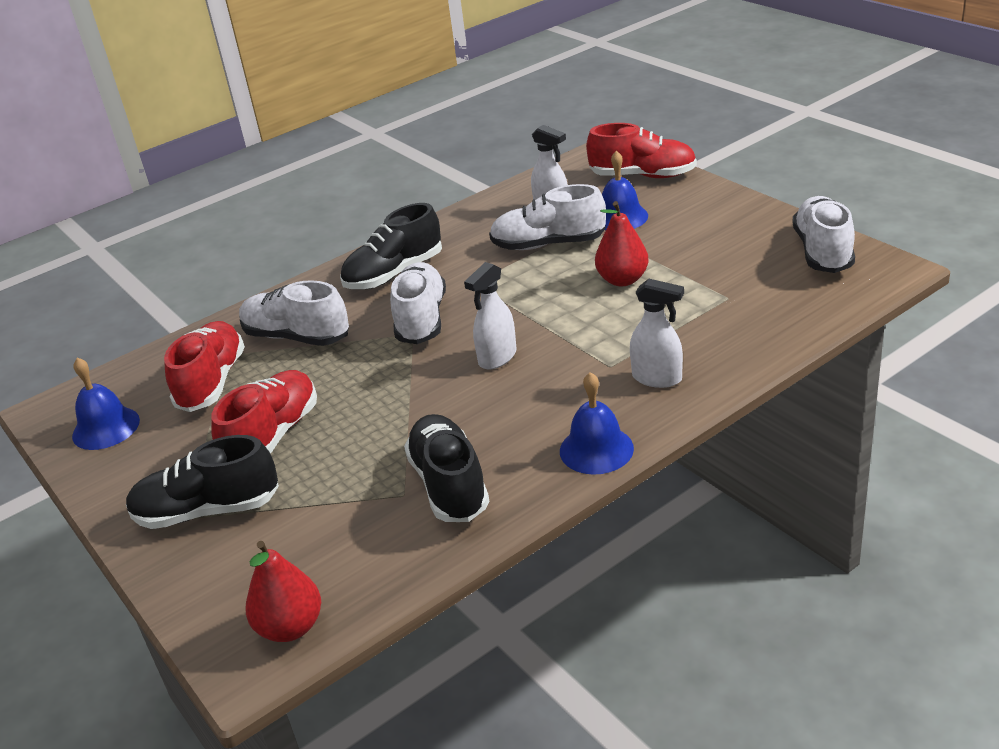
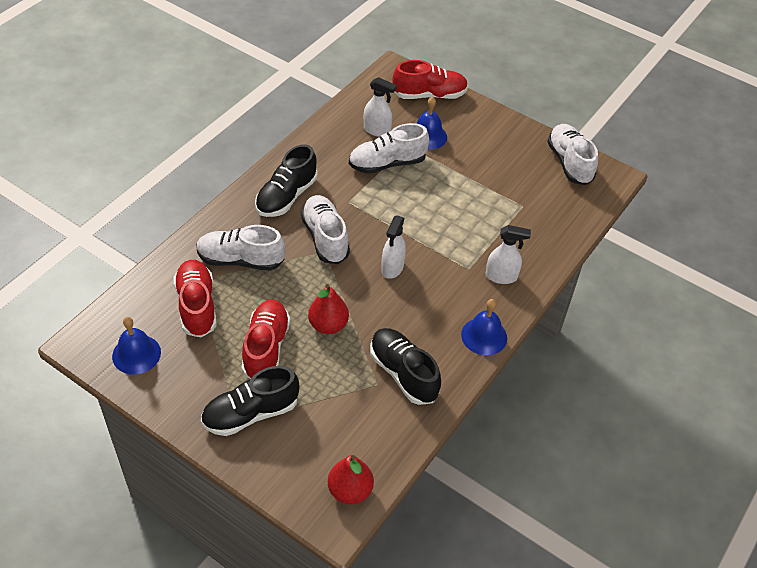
camera: 25 degrees left, 15 degrees up
(622, 280) = (450, 194): red pear -> red pear (328, 325)

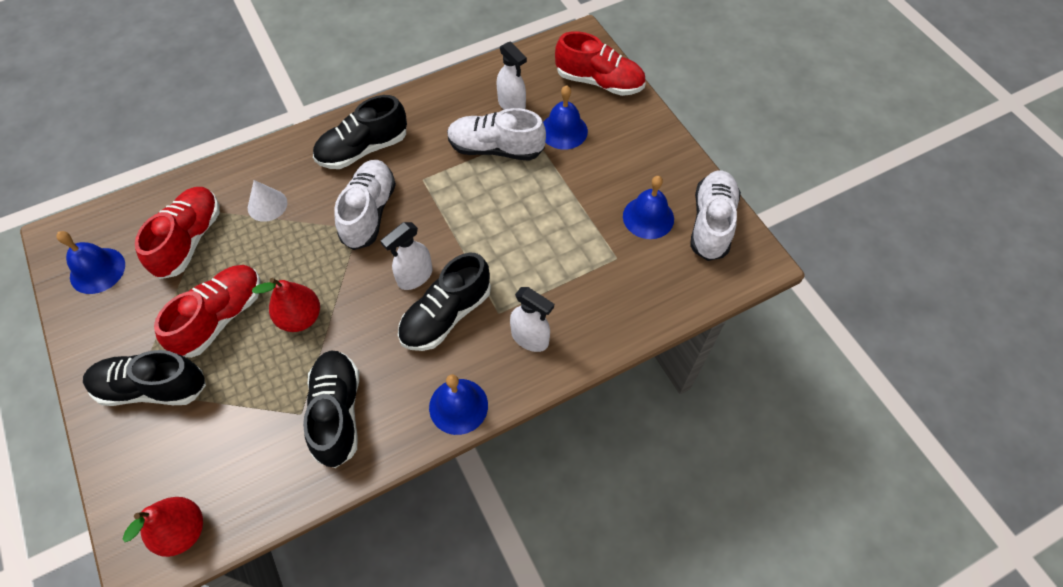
camera: 30 degrees right, 10 degrees up
(241, 260) = (267, 205): white shoe -> white cone
(433, 284) = (446, 315): none -> black shoe
(526, 173) = (648, 217): none -> blue bell

